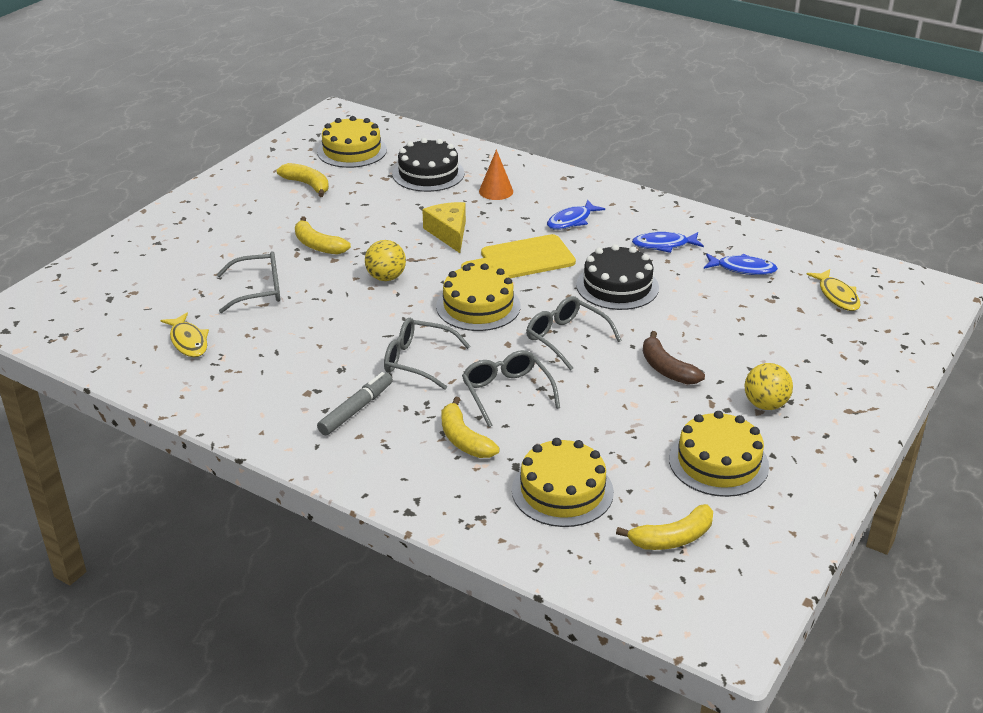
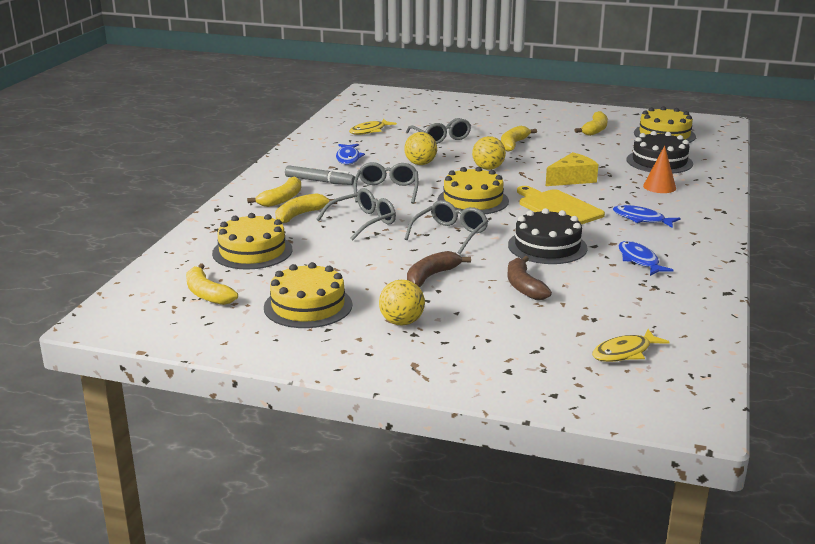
camera: 75 degrees right, 10 degrees down
(341, 321) = (420, 164): none -> yellow ball
(403, 449) = (281, 199): none -> yellow banana
(703, 318) = (524, 286): none -> brown banana
(742, 269) = (632, 300): blue fish -> blue fish (348, 158)

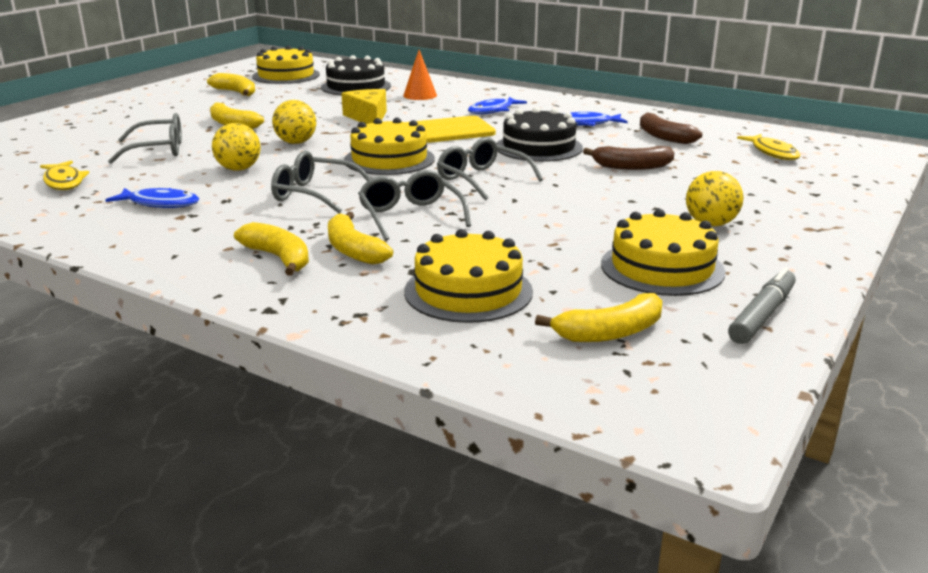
camera: 75 degrees left, 0 degrees up
(319, 181) = (232, 228): grey marker -> grey marker (762, 315)
(431, 276) = (594, 199): brown banana -> brown banana (664, 137)

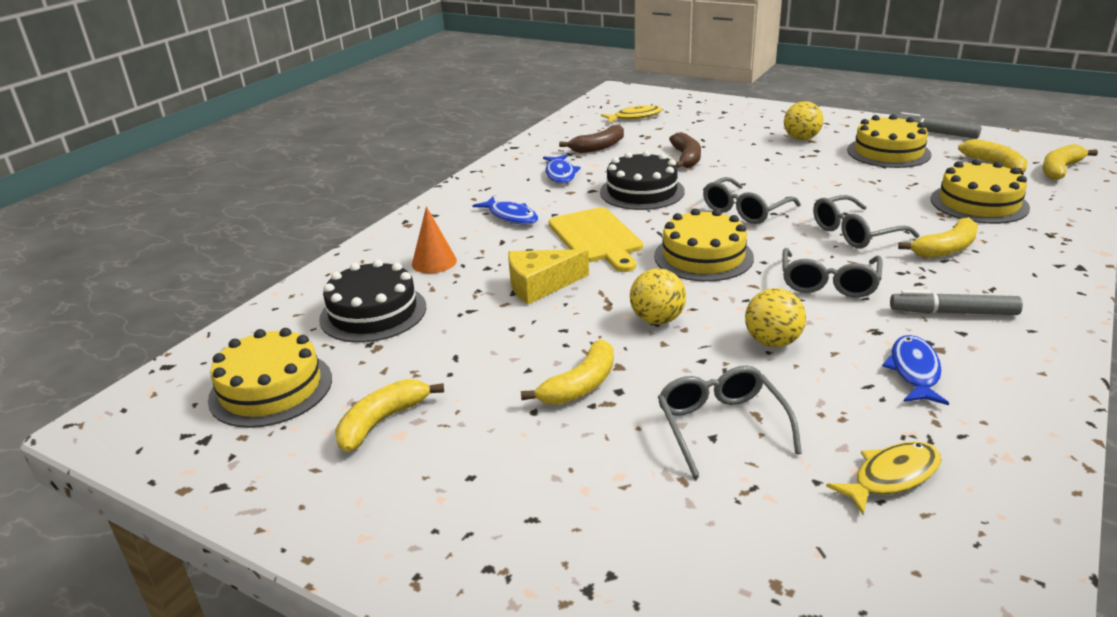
camera: 90 degrees left, 5 degrees up
(229, 230) = (953, 312): none -> grey marker
(278, 258) = (990, 278): yellow banana -> yellow banana (1060, 169)

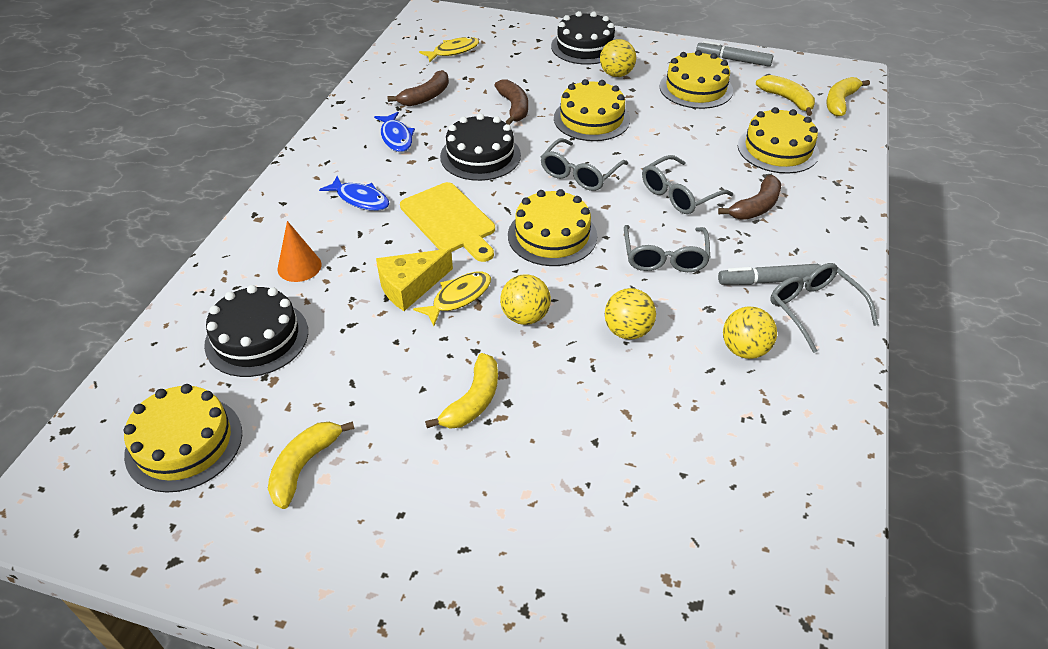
camera: 15 degrees left, 15 degrees up
(721, 426) = (600, 429): grey glasses -> grey glasses (814, 310)
(767, 170) = (591, 119): none -> yellow cake
(771, 118) = (585, 47): none -> black cake
(891, 477) = (738, 461): yellow fish -> yellow fish (458, 297)
(914, 371) = (744, 349): blue fish -> yellow ball
(946, 248) = (756, 207): yellow banana -> brown banana

